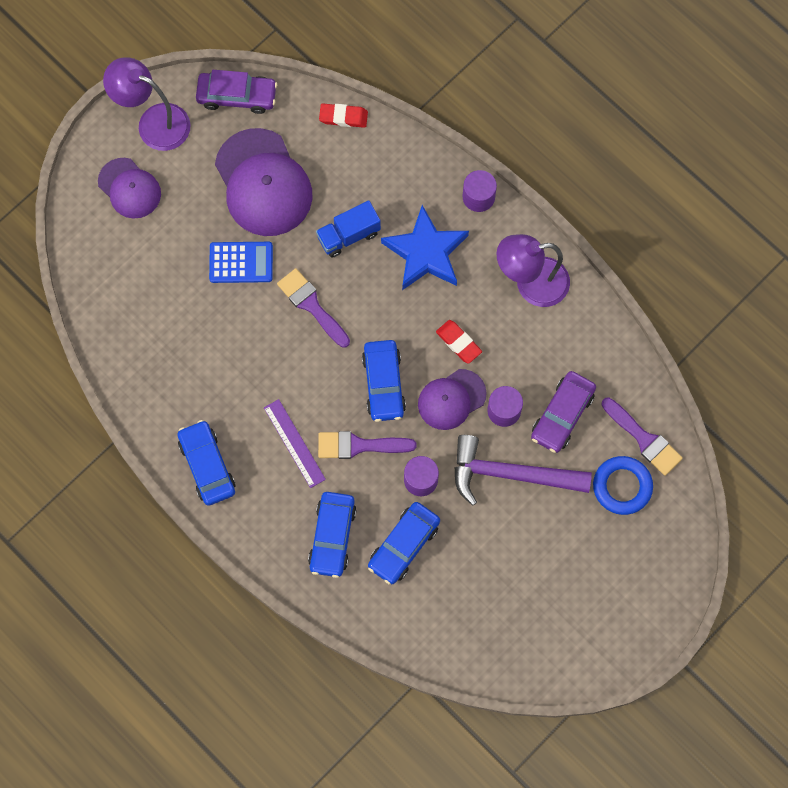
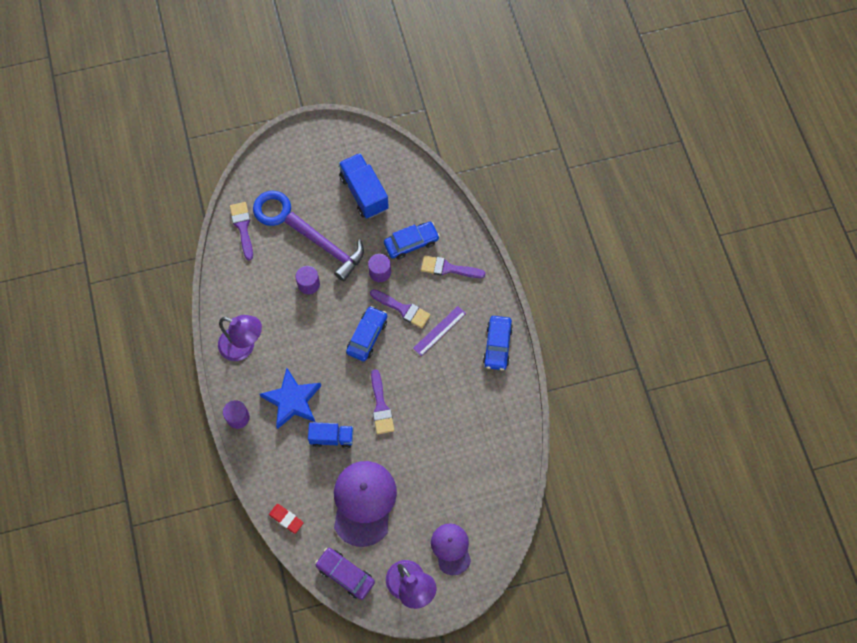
camera: 150 degrees left, 5 degrees down
(241, 262) = (408, 458): blue calculator -> none
(294, 443) = (439, 331): purple ruler -> purple ruler turned 45 degrees clockwise
(332, 536) = (448, 268): blue car -> purple brush
(451, 399) = (334, 306): purple cap -> none
(458, 343) = (309, 336): red eraser -> none
(514, 583) = (364, 193): none -> blue truck
(562, 415) = (278, 264): purple car -> none

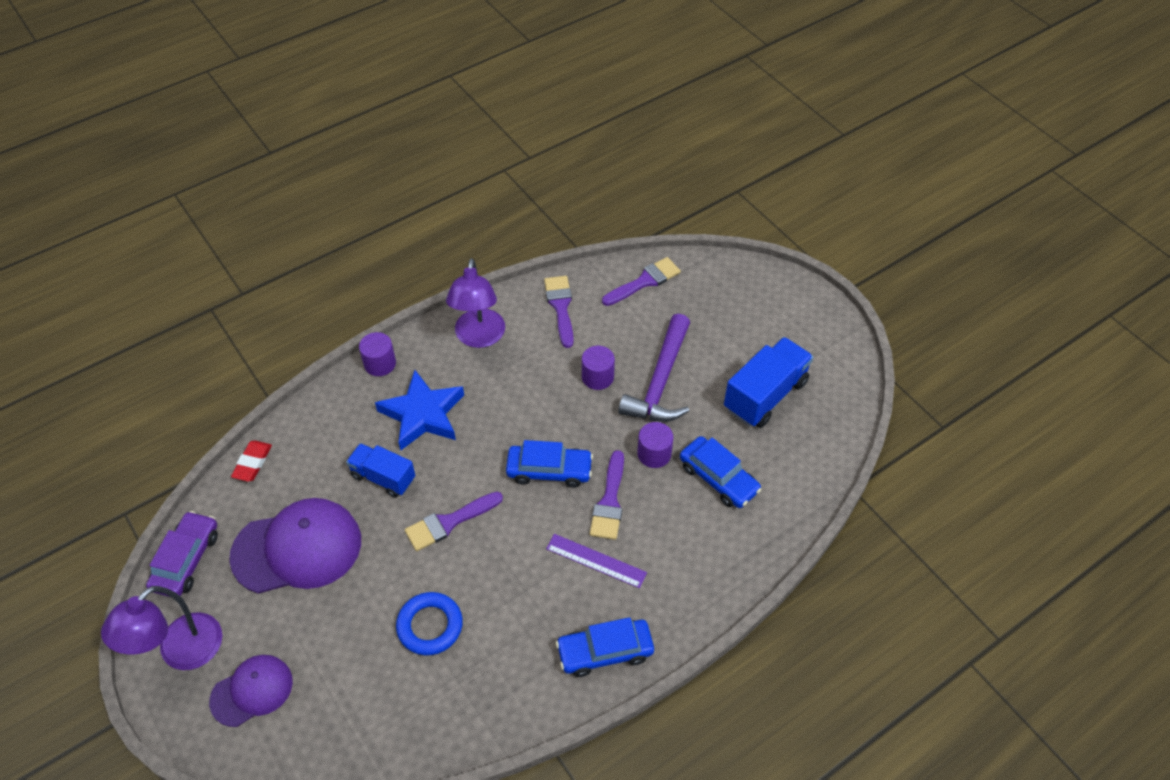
camera: 70 degrees right, 15 degrees down
(272, 210) = (685, 303): blue ring -> blue ring (430, 626)
(332, 438) = (383, 477): blue truck -> blue truck turned 135 degrees clockwise
(448, 268) = (701, 540): purple brush -> purple brush (560, 307)

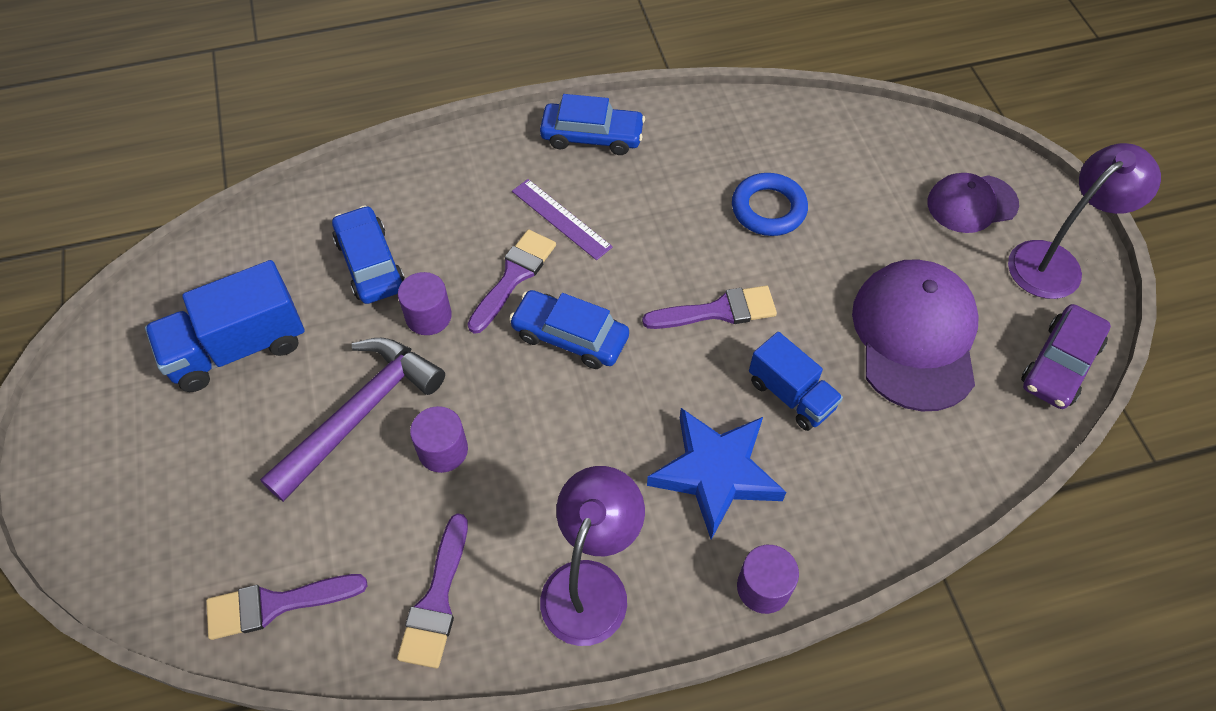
camera: 160 degrees left, 5 degrees up
(252, 463) = (975, 474): red eraser -> none
(297, 548) = (915, 336): purple cap -> purple cap turned 90 degrees clockwise

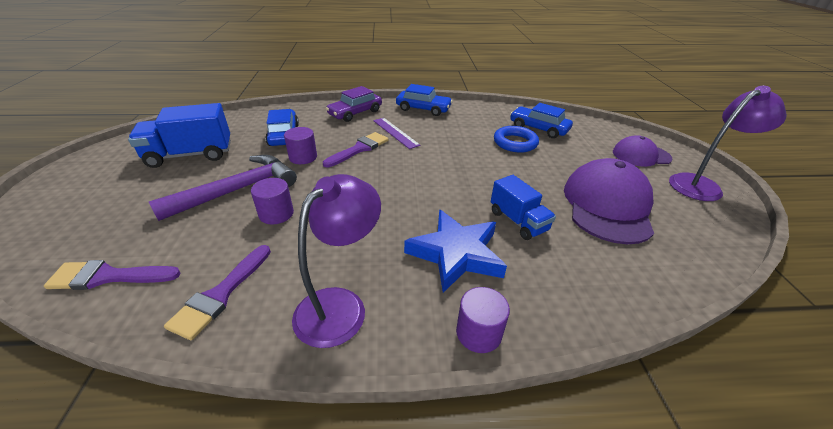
camera: 10 degrees right, 20 degrees down
(570, 336) = (381, 176): blue car -> blue car (538, 128)
(718, 311) = (476, 177): purple brush -> none
(1060, 364) = (717, 233): purple car -> purple car (355, 113)

